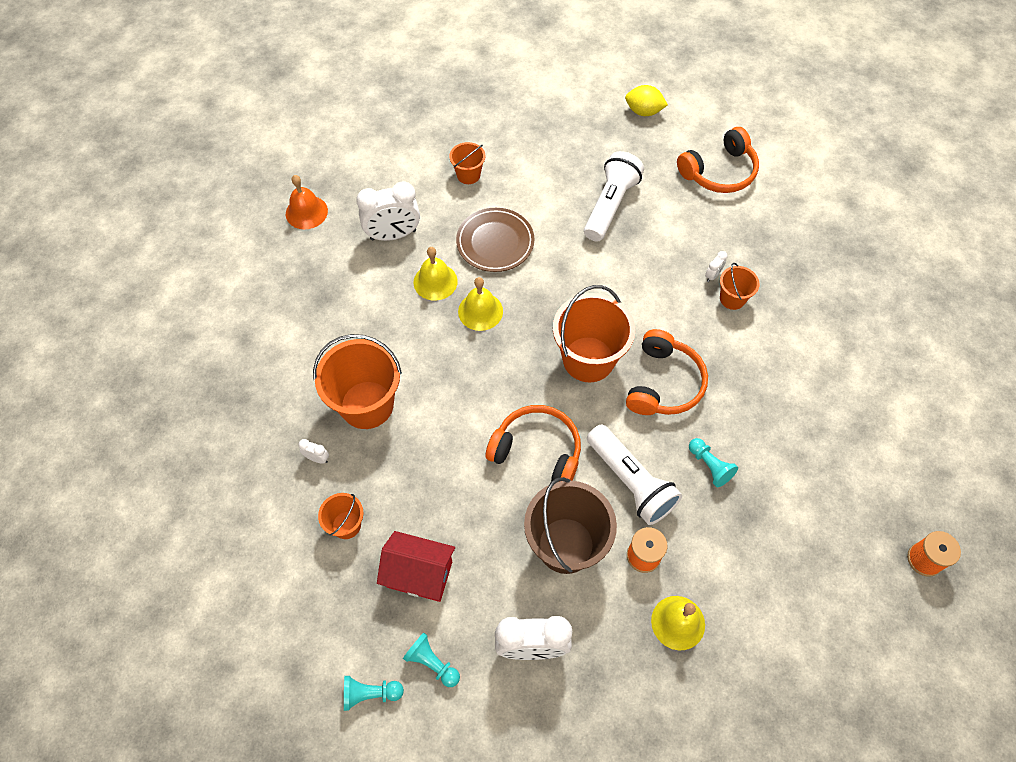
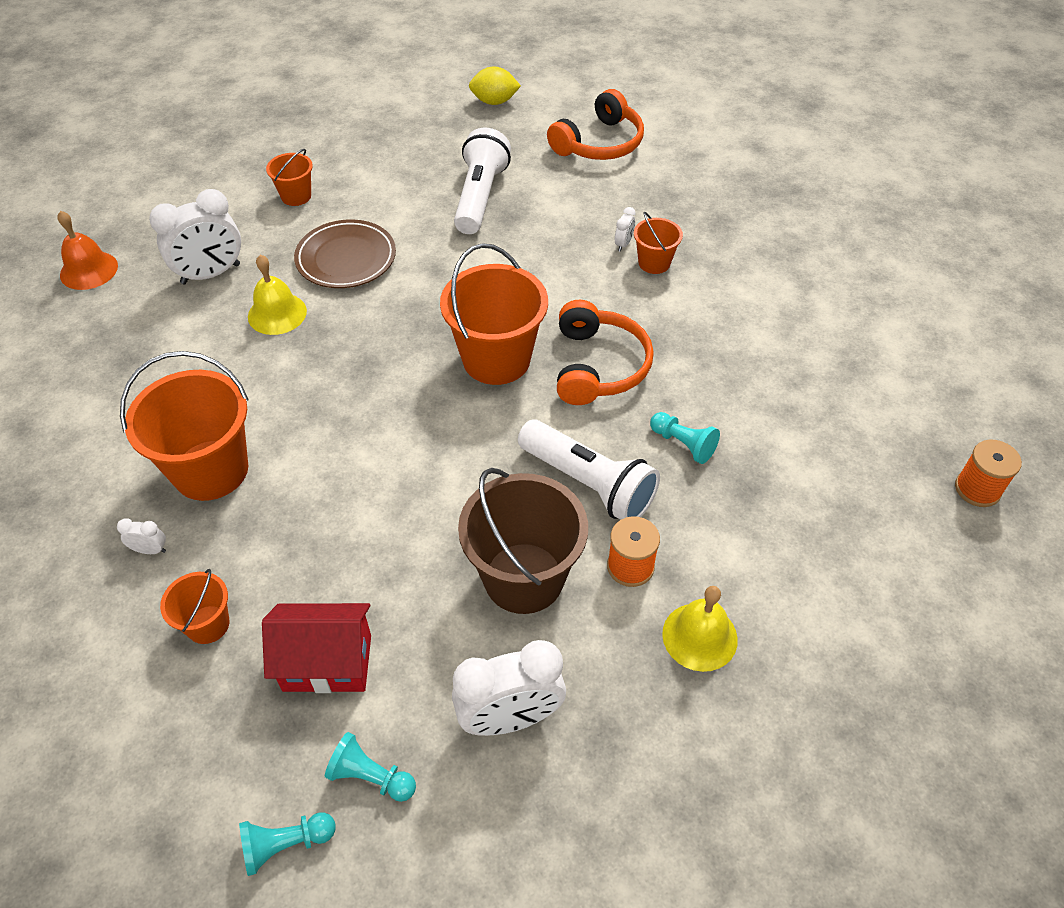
camera: 15 degrees left, 10 degrees down
(480, 311) = (344, 334): yellow bell -> none
(537, 451) = (456, 475): orange headphones -> none

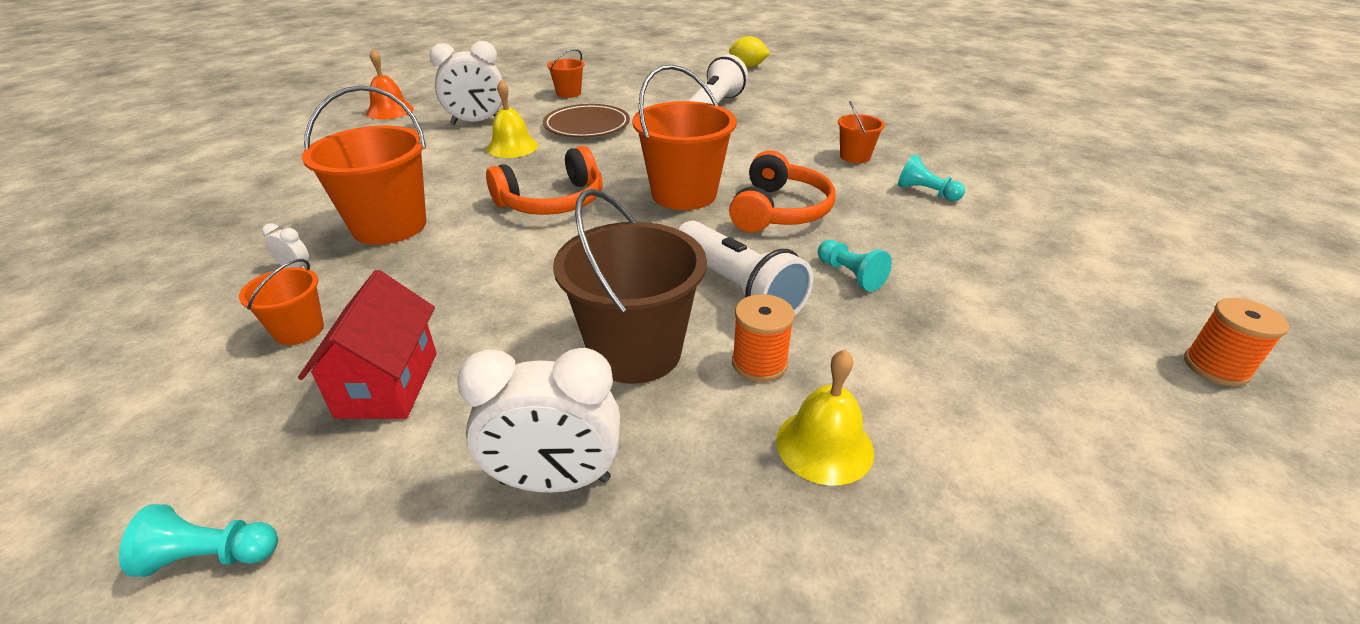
camera: 15 degrees right, 15 degrees down
(327, 663) = (388, 384): red house -> red house turned 75 degrees clockwise
(371, 776) = (358, 505): turquoise pawn -> turquoise pawn (926, 192)
(599, 143) = (826, 92): orange headphones -> orange headphones (553, 201)
(623, 244) = (829, 143): white clock -> none

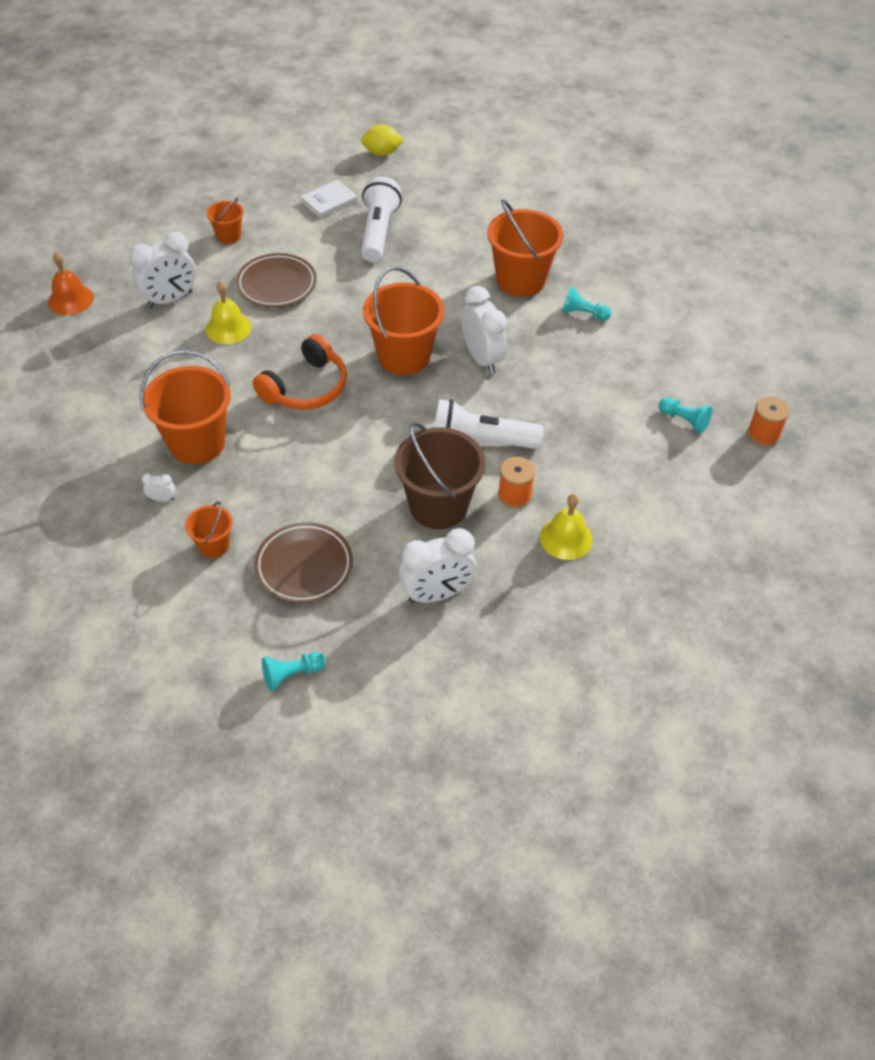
camera: 20 degrees left, 15 degrees up
(388, 384) = (304, 566): red house -> brown plate
(679, 85) = (329, 201): none -> white book
(738, 289) = (481, 441): white flashlight -> white flashlight turned 150 degrees clockwise
(779, 210) = (482, 359): orange headphones -> white clock
(850, 275) = (549, 412): turquoise pawn -> turquoise pawn (684, 420)
(855, 157) = (520, 280): orange bucket -> orange bucket, size x1.96

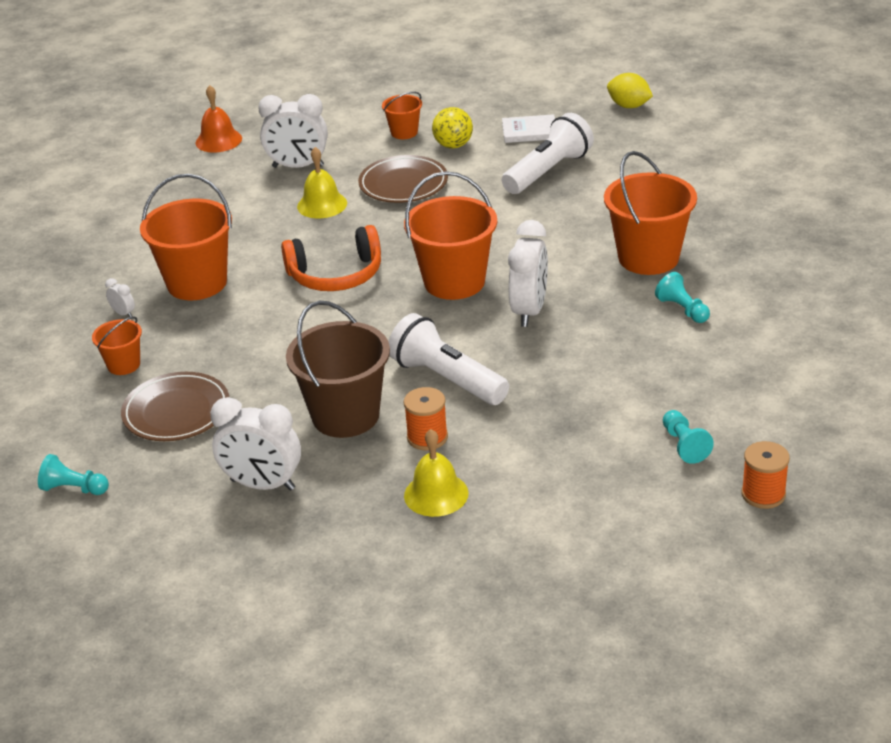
camera: 40 degrees right, 15 degrees down
(281, 234) = (453, 145): none -> yellow ball

